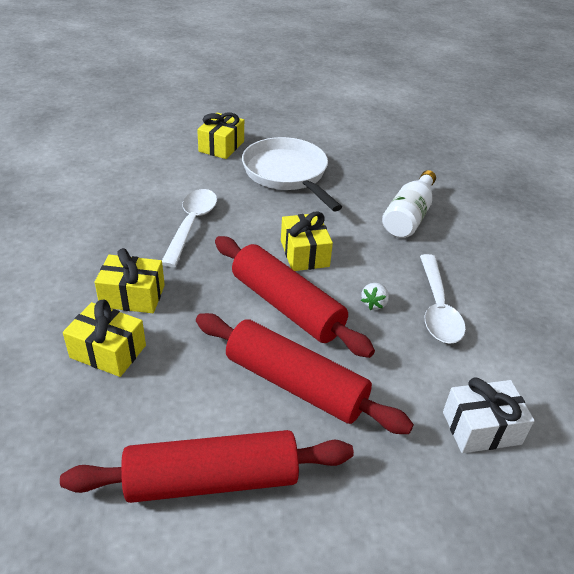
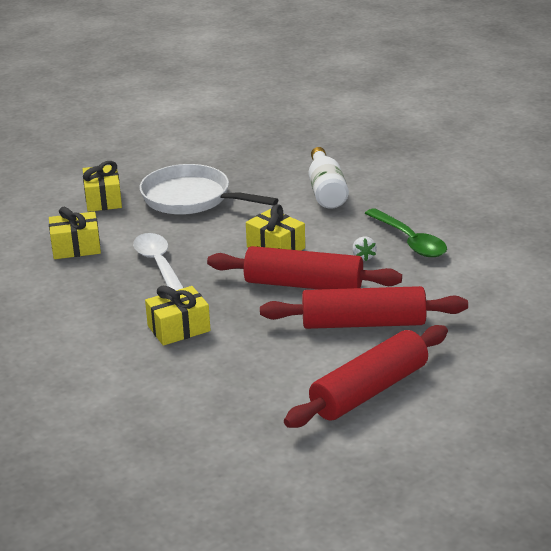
camera: 30 degrees left, 10 degrees down
(108, 351) = (208, 365): yellow gift -> yellow gift (76, 247)
(437, 308) = (409, 241): white spoon -> green spoon
(481, 428) = (502, 292): white gift -> none

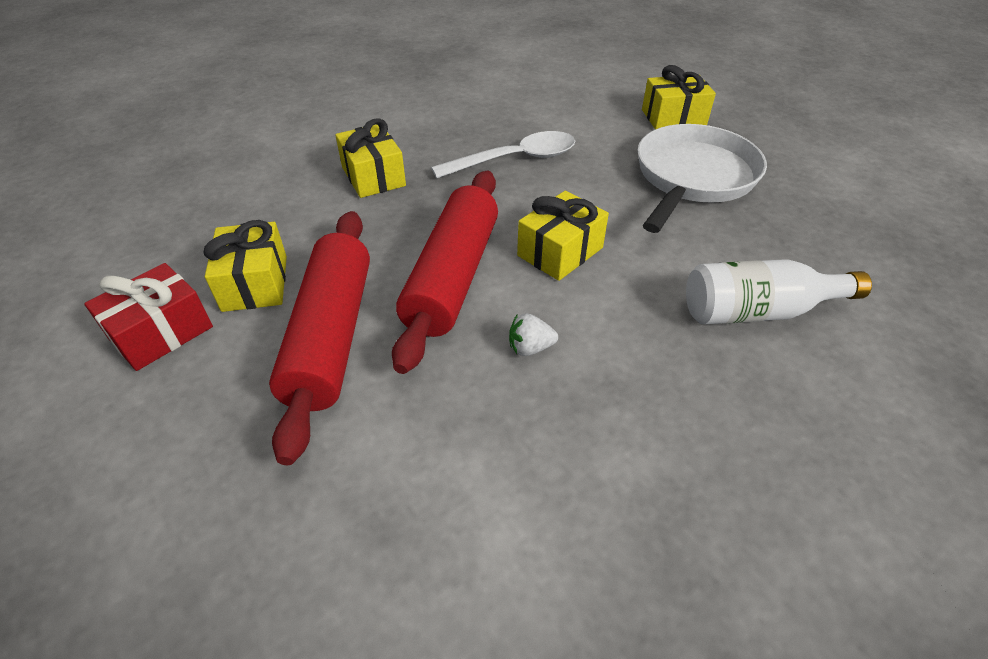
camera: 90 degrees right, 15 degrees up
(76, 247) = (558, 108): yellow gift -> yellow gift (255, 283)
(369, 390) = (161, 333): red rolling pin -> red gift
(409, 241) = (587, 418): green spoon -> none

